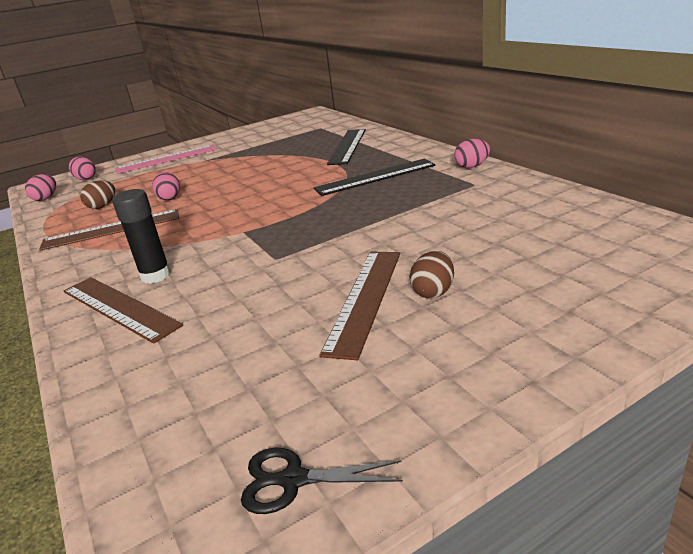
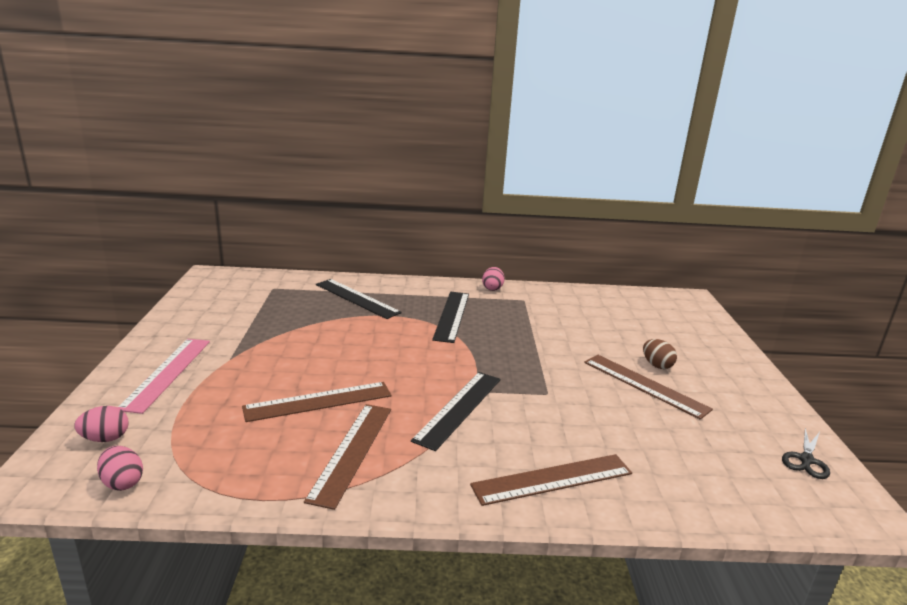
camera: 65 degrees left, 5 degrees down
(102, 206) = (258, 445): brown egg -> none
(156, 275) = (510, 449): black glue stick -> none
(170, 198) = (318, 401): pink egg -> brown ruler
(205, 236) = (458, 408): none -> black ruler

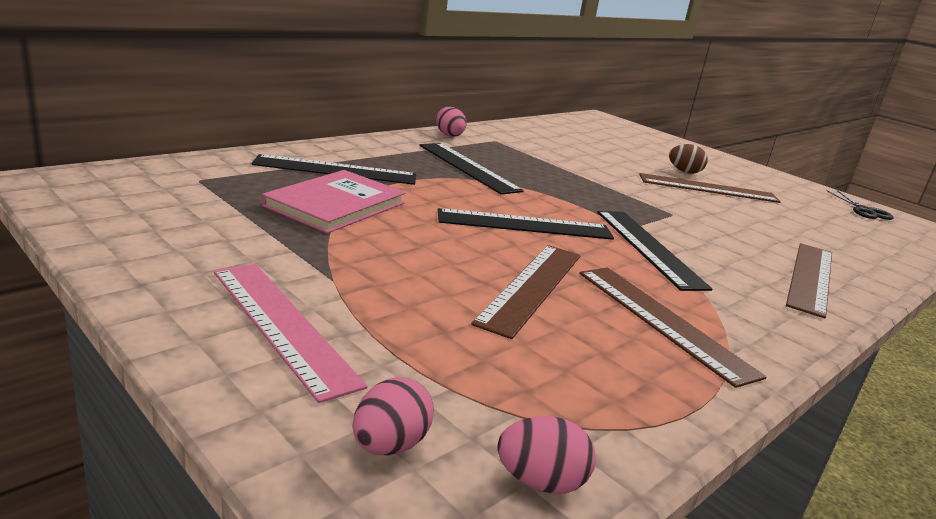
camera: 45 degrees left, 0 degrees up
(312, 320) = (335, 204): none -> pink book
(402, 365) = (525, 224): none -> black ruler

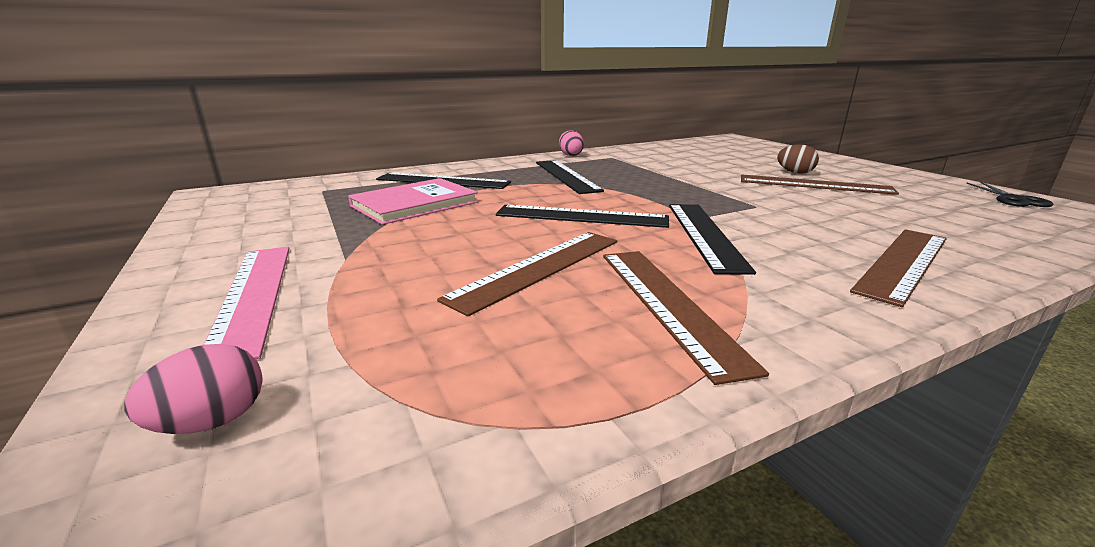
camera: 20 degrees right, 0 degrees up
(540, 482) = (337, 488): pink egg -> none

